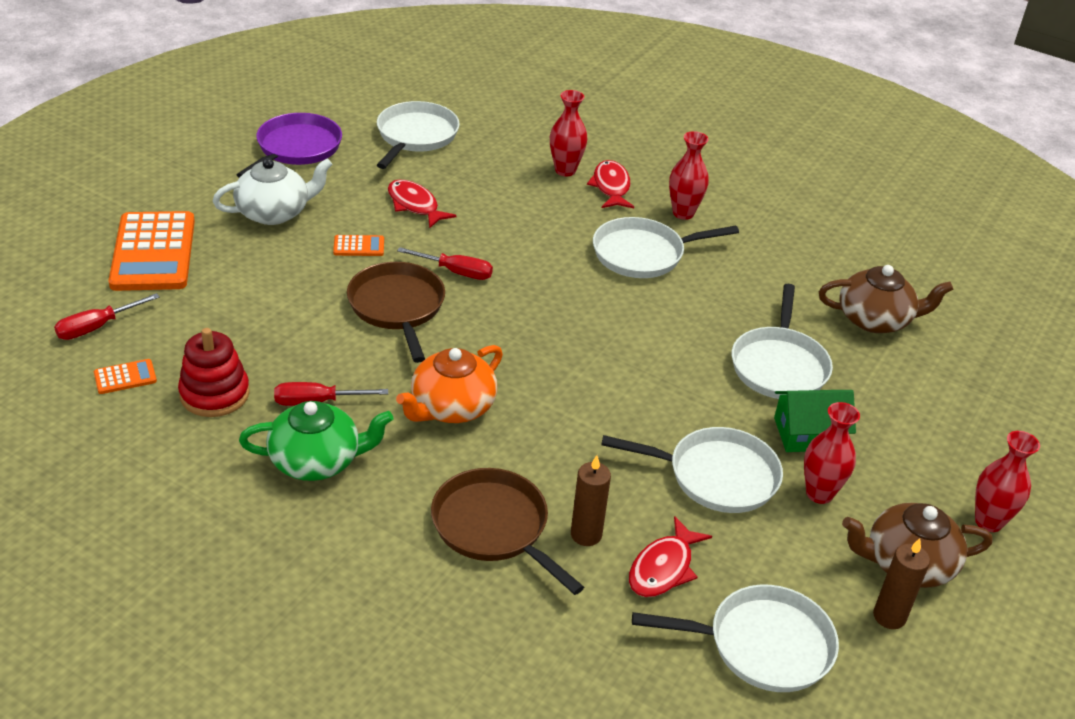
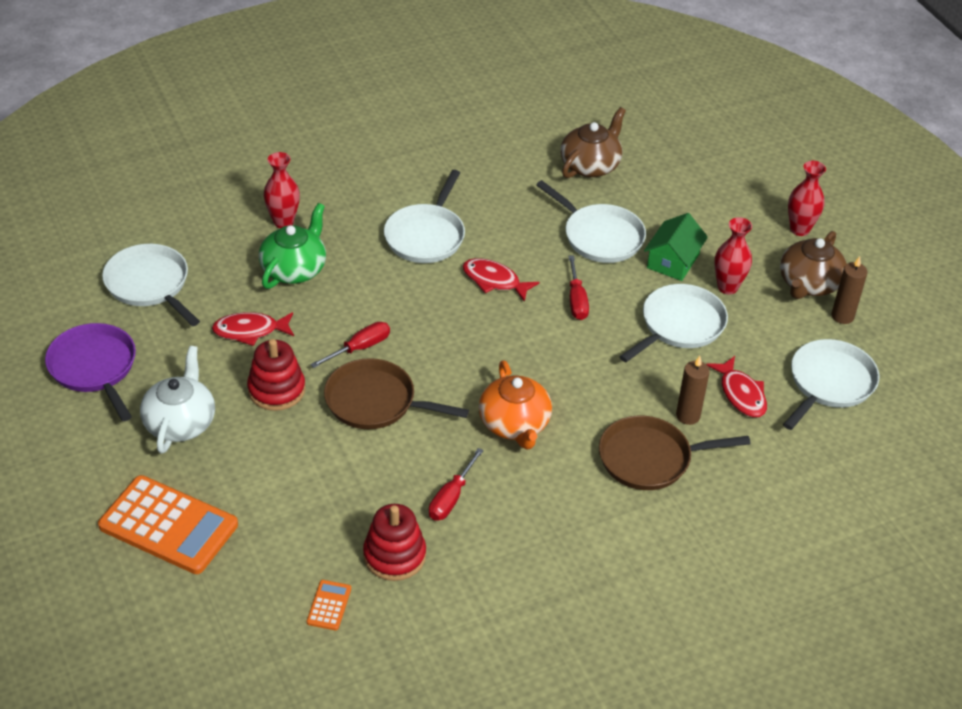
camera: 55 degrees left, 5 degrees up
(97, 327) = (245, 601): red screwdriver -> red screwdriver (576, 300)
(317, 461) = (516, 525): green teapot -> green teapot (294, 269)
(359, 246) = (276, 390): orange calculator -> red stacking toy
(611, 187) = (328, 208): red fish -> red fish (494, 281)
(683, 213) = (396, 189): red vase -> none

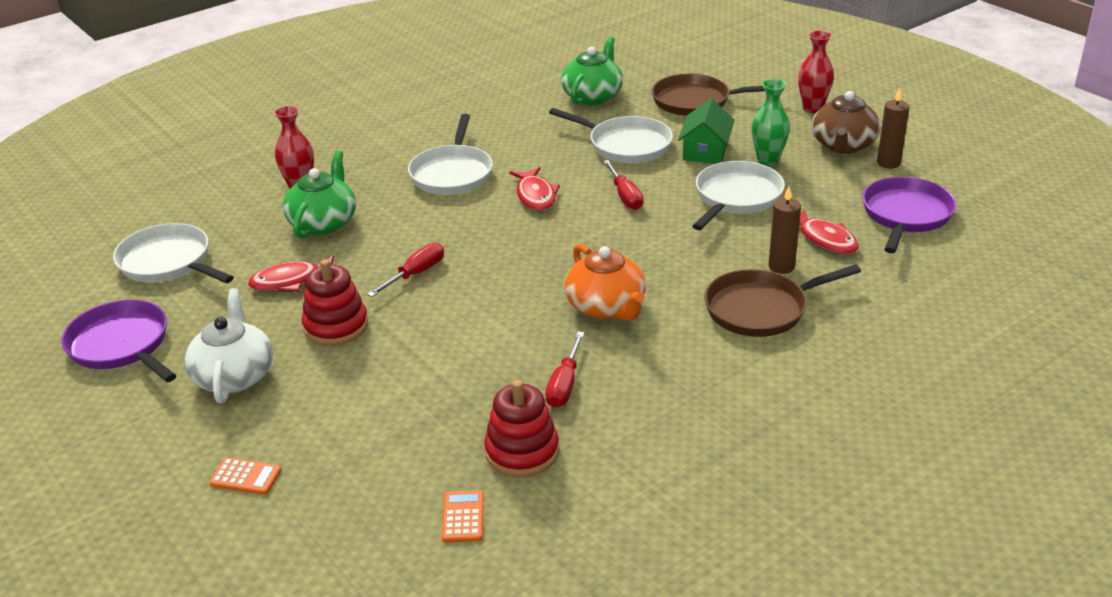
camera: 10 degrees left, 10 degrees down
(168, 526) = (245, 477): orange calculator -> orange calculator, size x0.42
(375, 402) = (449, 316): brown pan -> brown pan (696, 101)
(494, 281) = (535, 196): red fish -> red fish turned 120 degrees counterclockwise
(591, 165) = (593, 96): brown teapot -> green teapot
(727, 287) = (768, 161): red vase -> green vase
(829, 383) = (905, 215): white pan -> purple pan

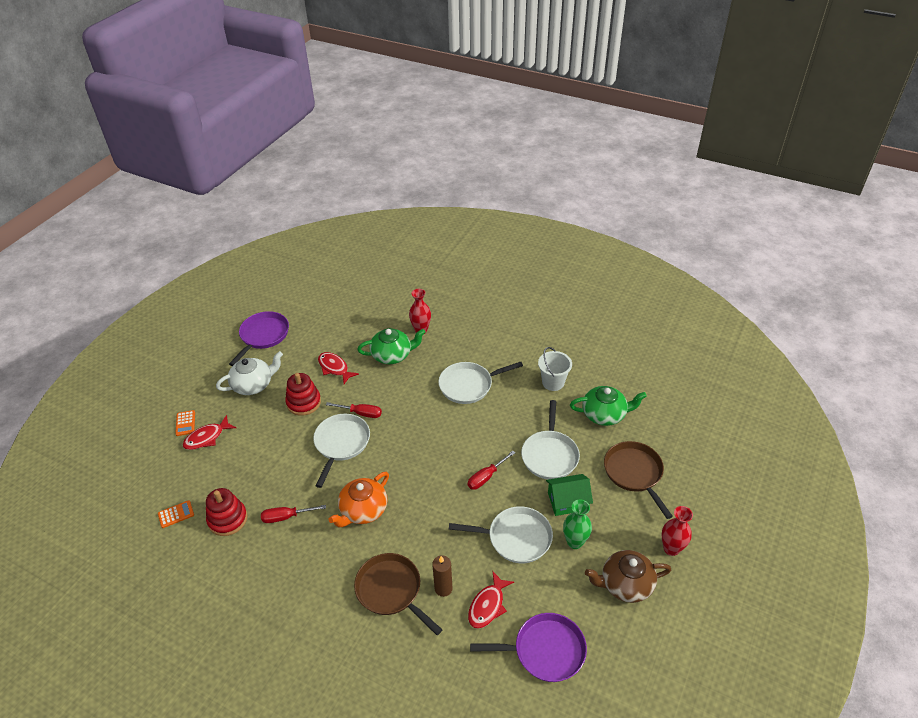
camera: 65 degrees right, 10 degrees up
(168, 262) = (332, 317): white pan -> white pan (341, 444)
(509, 114) = (553, 382): none -> white bucket
(535, 196) = (464, 433): red fish -> red fish (207, 438)
(888, 163) = (616, 621): brown candle -> none

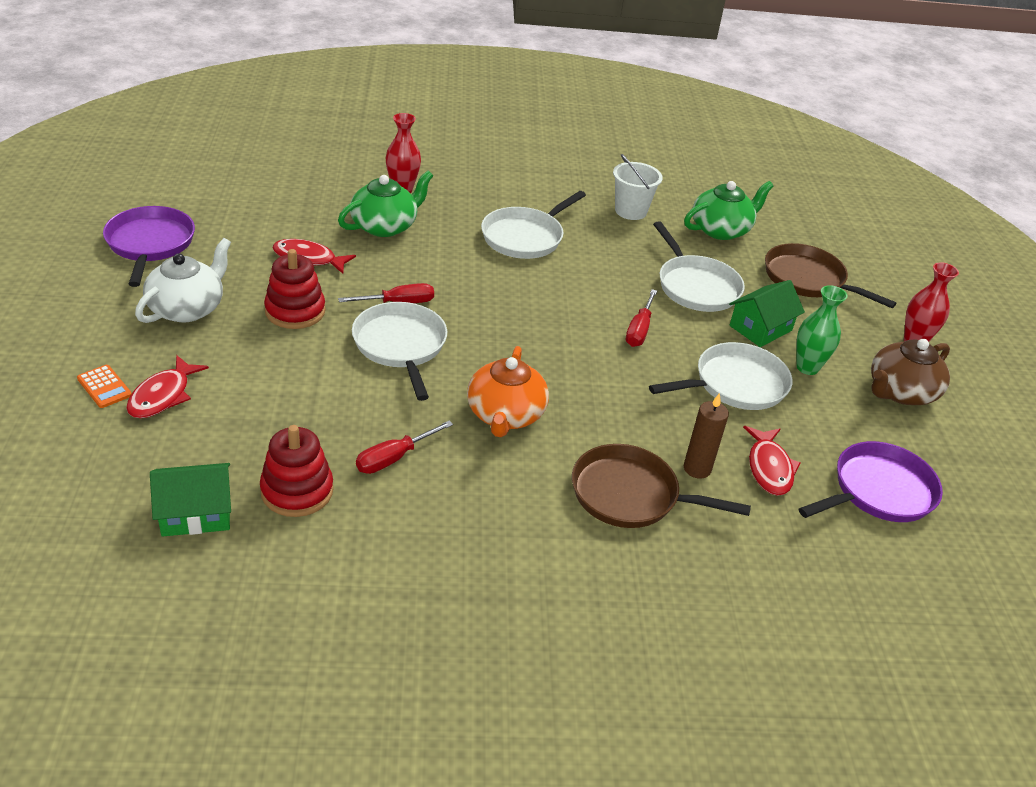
camera: 35 degrees left, 5 degrees down
(176, 514) = (196, 513): orange calculator -> green house

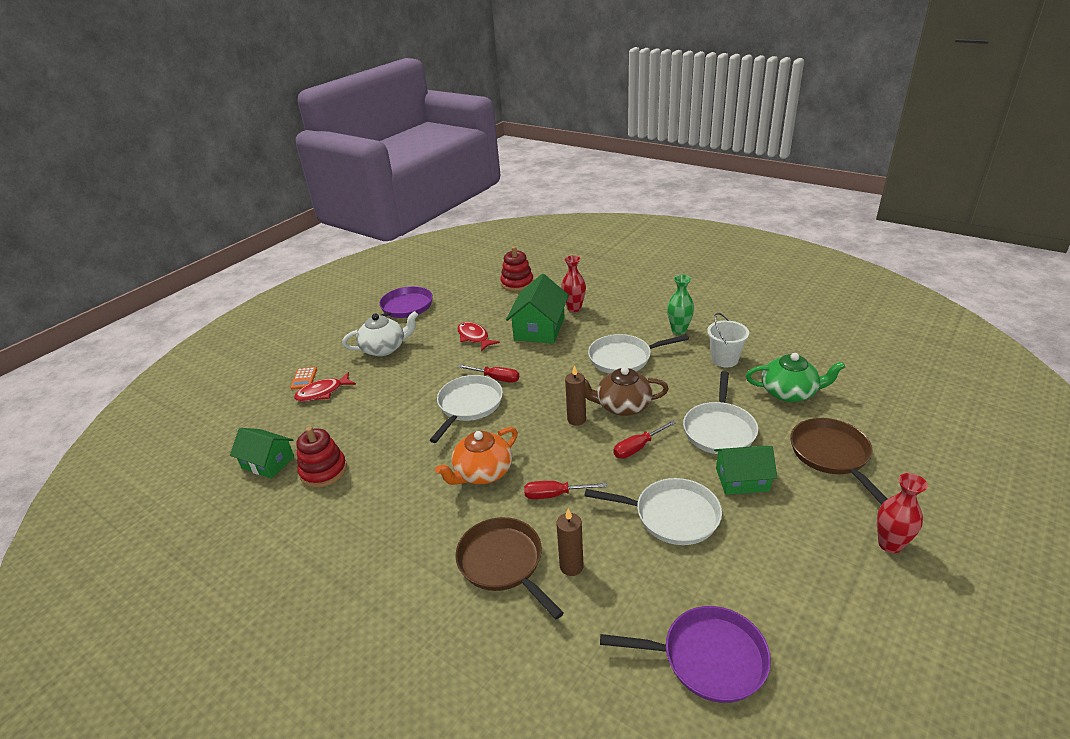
camera: 45 degrees right, 5 degrees down
(295, 311) = (434, 366): red stacking toy -> red stacking toy (517, 283)
(385, 226) = (539, 328): green teapot -> green house
(394, 458) = (391, 473): red screwdriver -> red screwdriver (555, 495)
(546, 321) = (576, 419): none -> brown candle
(769, 468) = (629, 592): red fish -> none
(807, 367) = (752, 526): green vase -> green vase (679, 330)
(900, 392) = (825, 583): brown teapot -> brown teapot (622, 406)

